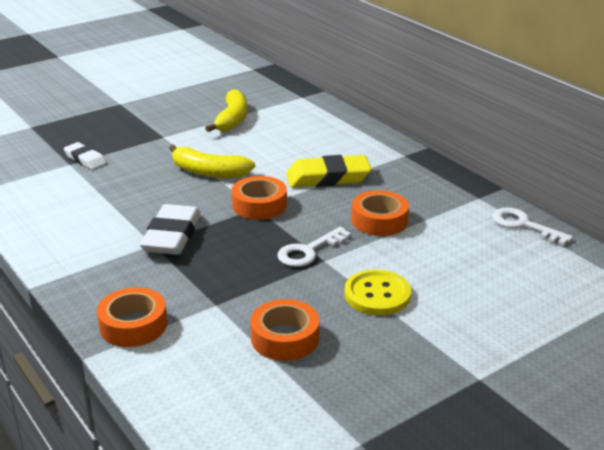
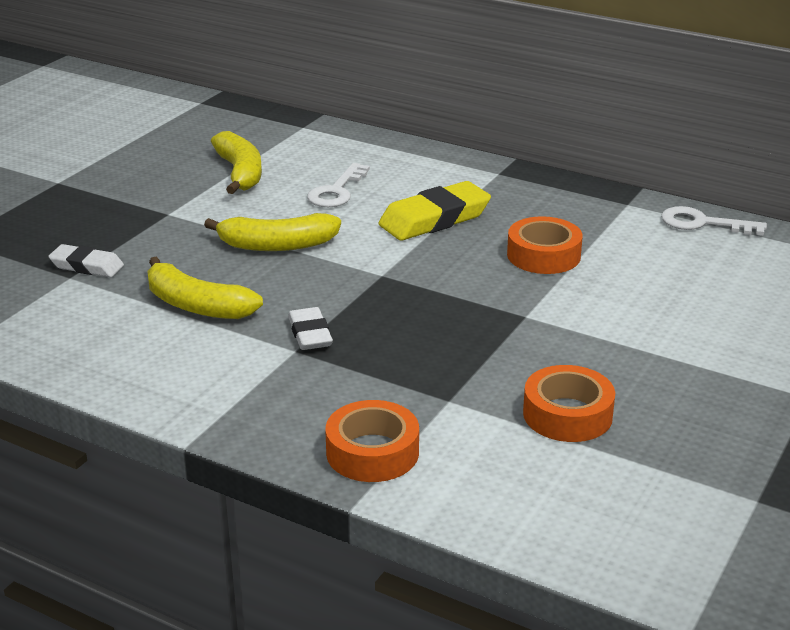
camera: 25 degrees left, 0 degrees up
(123, 199) = (197, 305): none -> yellow banana
(172, 236) = (310, 334): white eraser -> white eraser, size x0.60
(259, 205) = (383, 270): orange tape -> none
(308, 251) = (497, 310): white key -> white key (336, 191)
(377, 295) = (622, 339): yellow button -> none

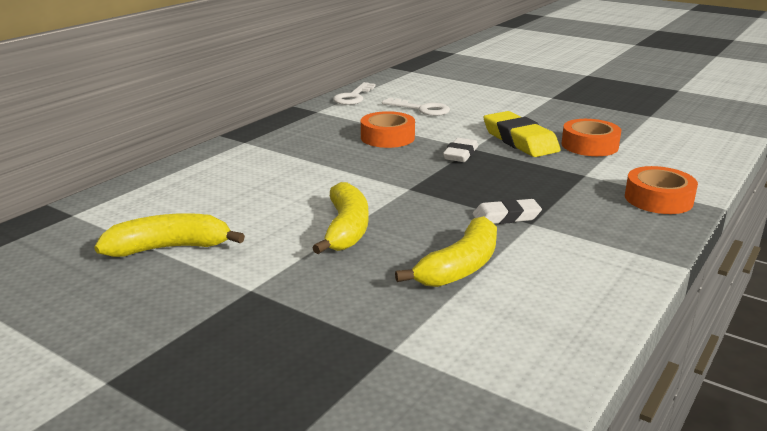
camera: 85 degrees left, 5 degrees down
(87, 266) = (368, 338): white eraser -> white eraser (460, 154)
(336, 191) = (244, 201): white key -> white key (422, 109)
(434, 219) = (318, 166): yellow eraser -> yellow eraser (520, 140)

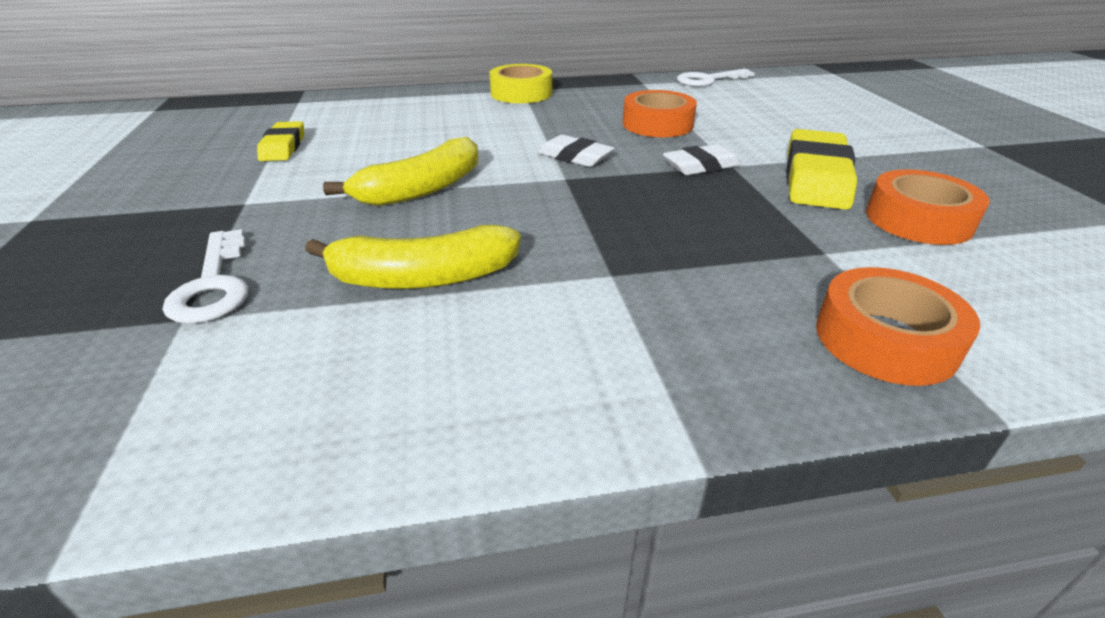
camera: 45 degrees right, 10 degrees up
(169, 248) = (283, 147): yellow banana -> yellow eraser
(251, 145) = (521, 93): none -> yellow tape
(422, 109) = (760, 110): white key -> white key (213, 285)
(506, 217) = (597, 252): white eraser -> white eraser (575, 157)

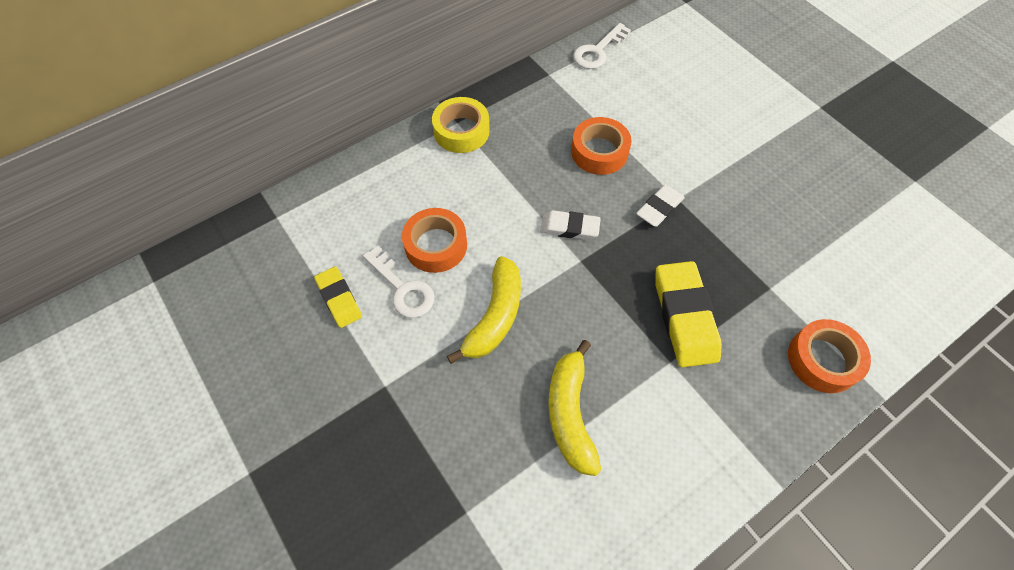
camera: 25 degrees left, 25 degrees up
(213, 285) = (454, 477): white key -> white key (403, 288)
(423, 278) = (570, 413): yellow banana -> yellow banana turned 120 degrees clockwise
(816, 178) = (735, 197): yellow eraser -> yellow eraser (684, 317)
(918, 220) = (807, 229): orange tape -> orange tape (436, 245)

